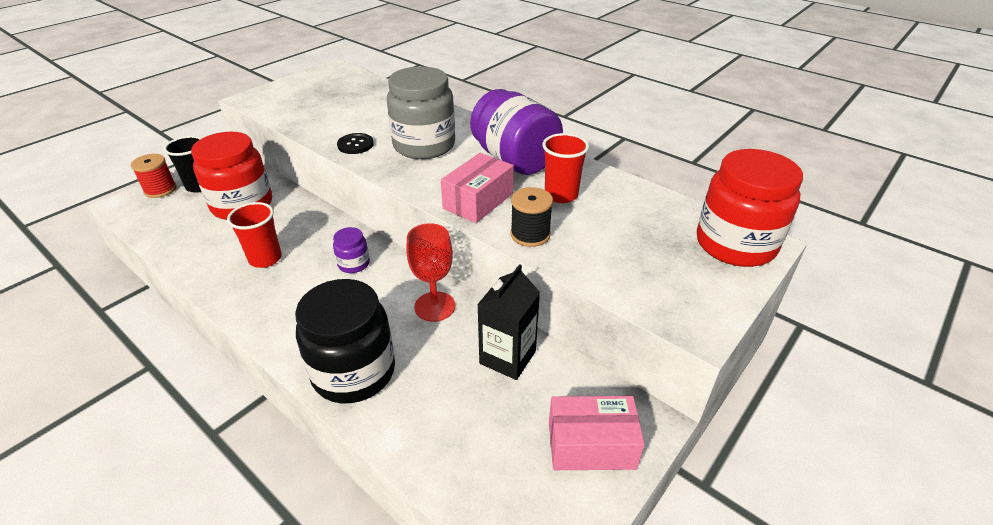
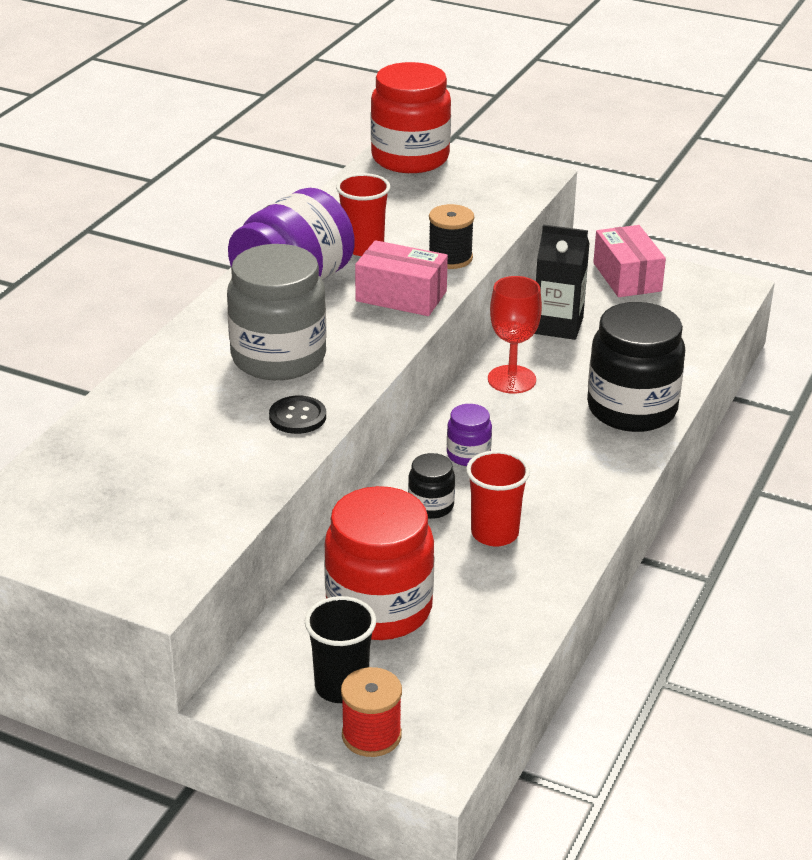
camera: 105 degrees left, 5 degrees down
(312, 238) = (431, 506): none -> black jar

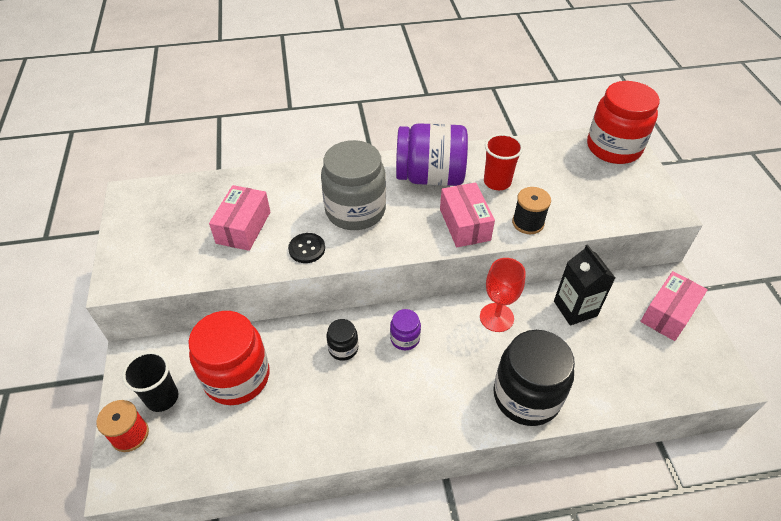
camera: 55 degrees right, 15 degrees up
(192, 452) = (243, 227): none -> pink box
(494, 533) = (341, 393): red cup -> none

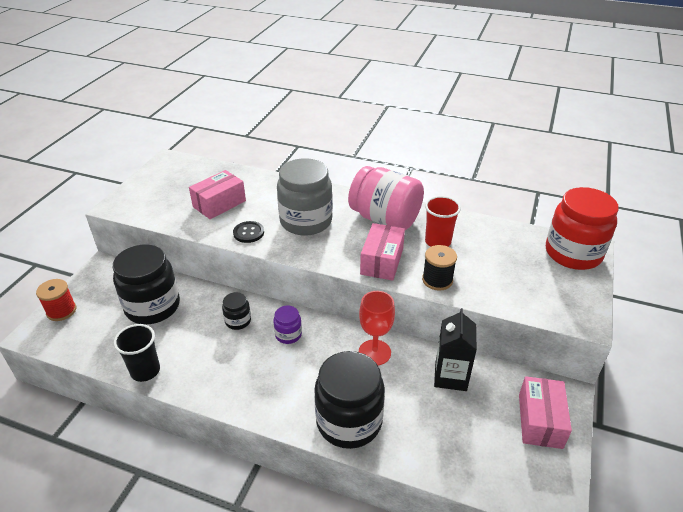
camera: 30 degrees right, 10 degrees down
(162, 398) = (98, 298): black cup -> black cup (145, 371)
(237, 377) = (152, 306): red jar -> black jar
(430, 176) = (385, 219): purple jar -> pink jar
(668, 314) = (540, 421): pink box -> pink box turned 60 degrees counterclockwise

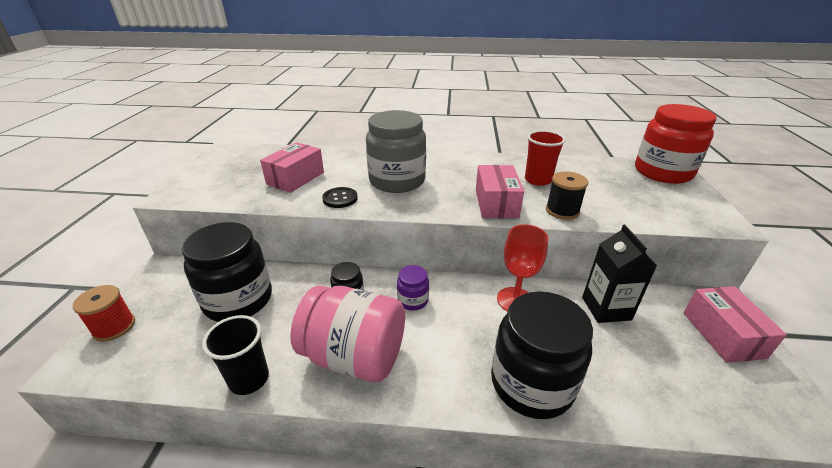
camera: 15 degrees left, 5 degrees down
(385, 219) = (475, 169): pink jar -> pink jar (354, 356)

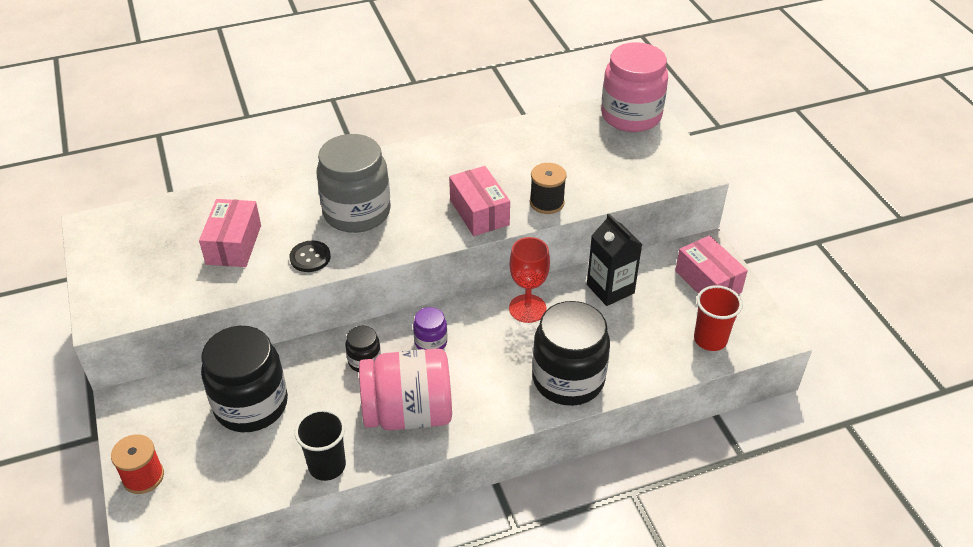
camera: 25 degrees left, 10 degrees up
(538, 180) = (509, 165): red cup -> red cup (710, 339)
(662, 172) = (631, 116): red jar -> pink jar

